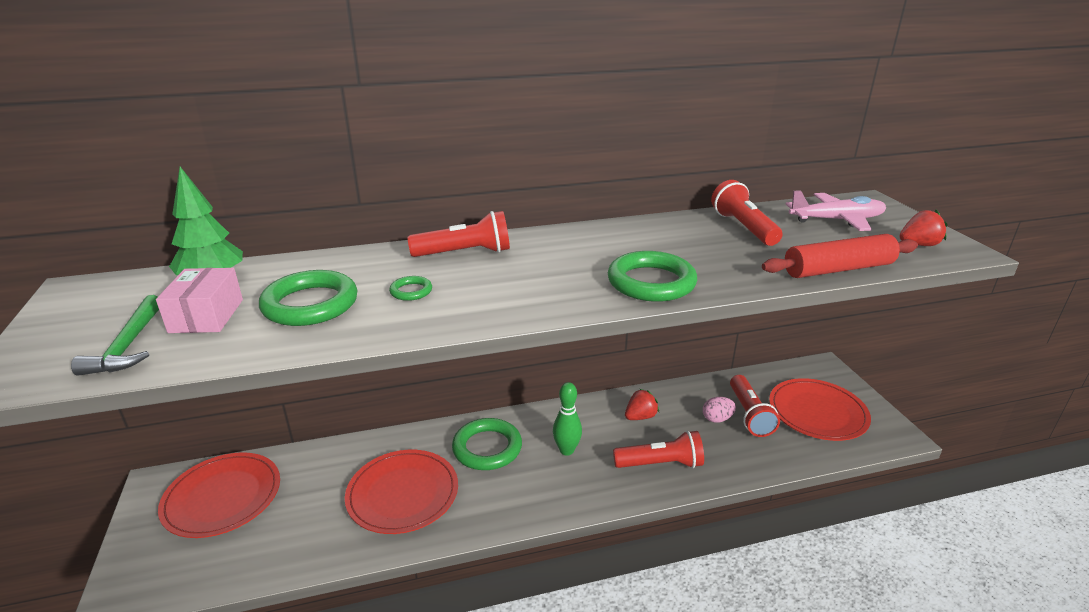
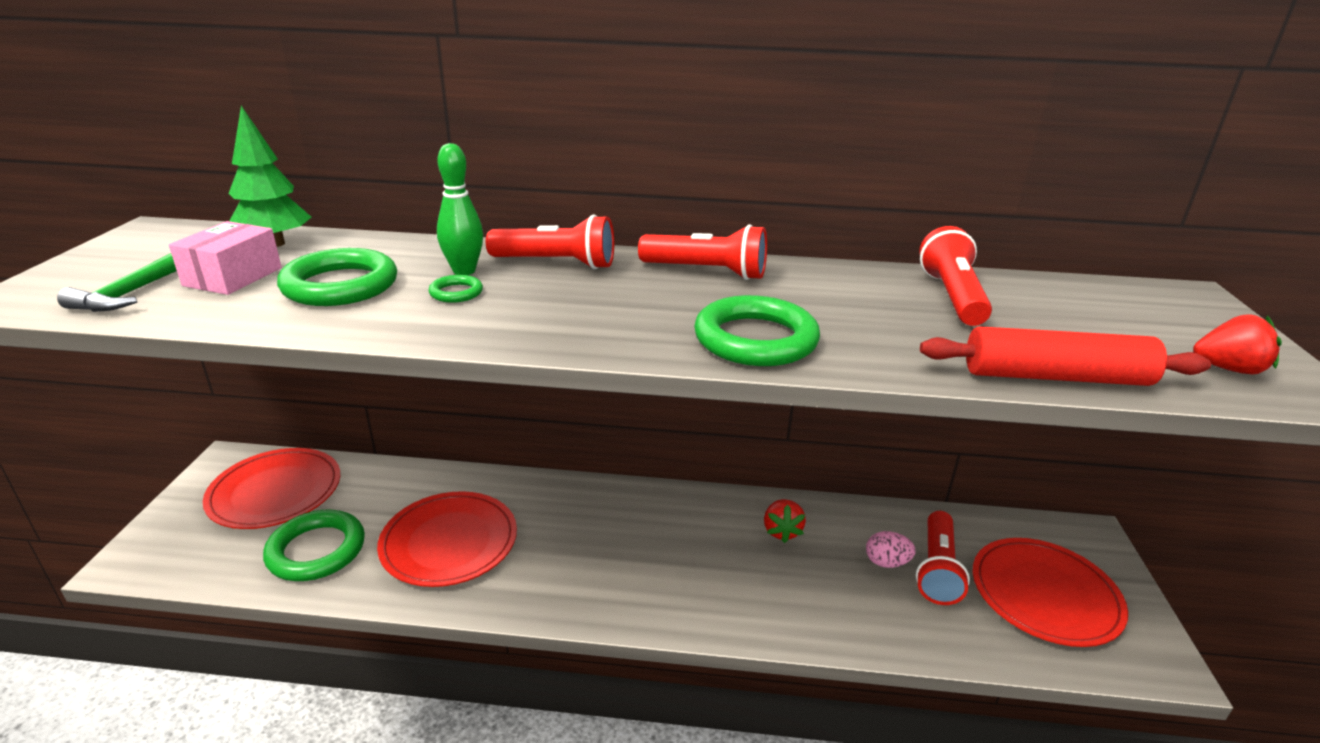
camera: 20 degrees right, 0 degrees up
(487, 448) = (572, 517): green ring -> green ring (316, 550)
(566, 450) = (663, 546): green bowling pin -> green bowling pin (464, 271)
(640, 417) = (781, 531): red strawberry -> red strawberry turned 105 degrees clockwise
(660, 464) = (775, 598): red flashlight -> red flashlight (707, 272)
(837, 220) = (1112, 311): pink plane -> none

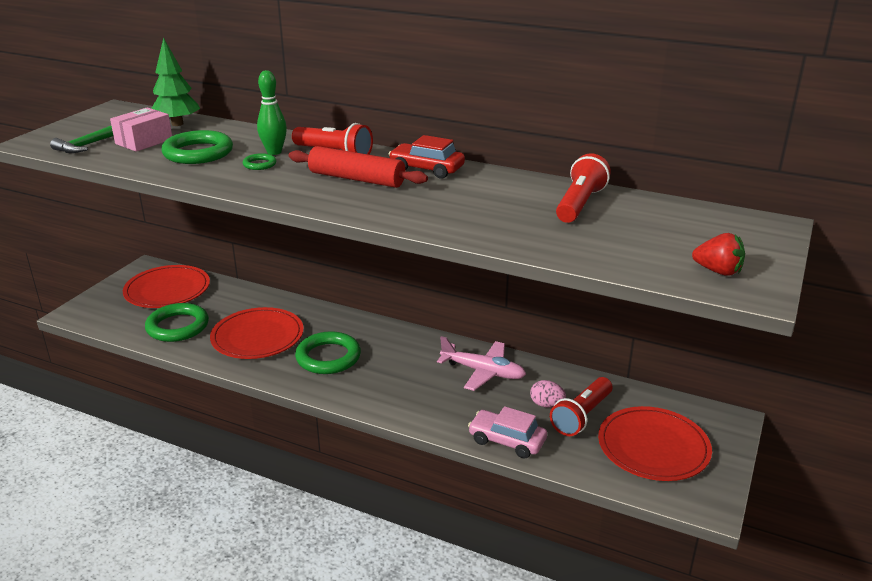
camera: 20 degrees right, 0 degrees up
(707, 272) = (426, 169): red flashlight -> red car
(755, 339) = (413, 212): green ring -> green ring (328, 357)
(781, 531) = (483, 372): red strawberry -> pink plane
(877, 632) = (507, 441): none -> pink car
(1056, 377) = (584, 258): red rolling pin -> red rolling pin (356, 179)

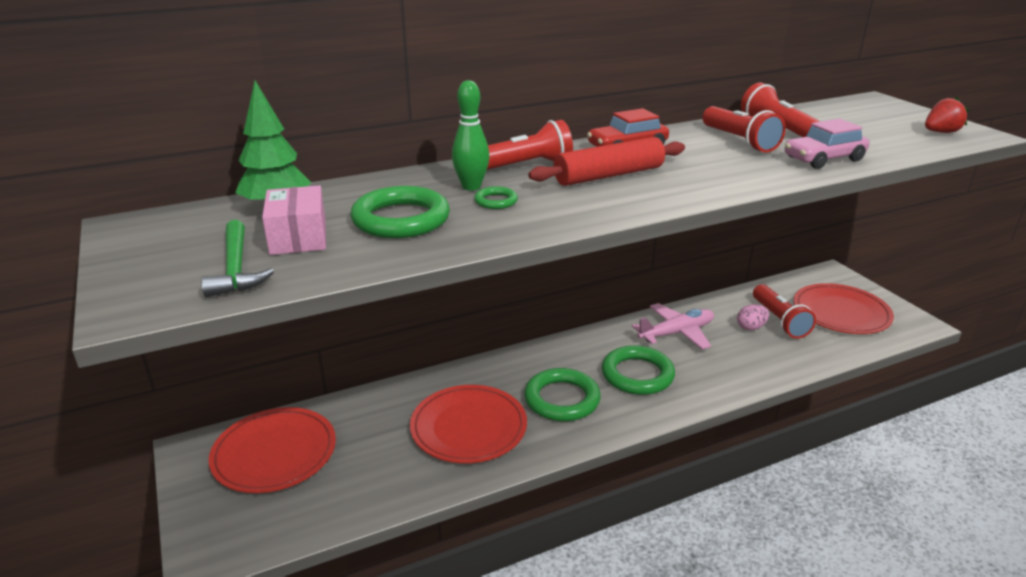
camera: 50 degrees left, 0 degrees up
(177, 326) = (370, 476): green ring -> green ring (637, 375)
(507, 441) = (784, 366): pink car -> pink car (823, 159)
(514, 199) = (739, 141): none -> red flashlight

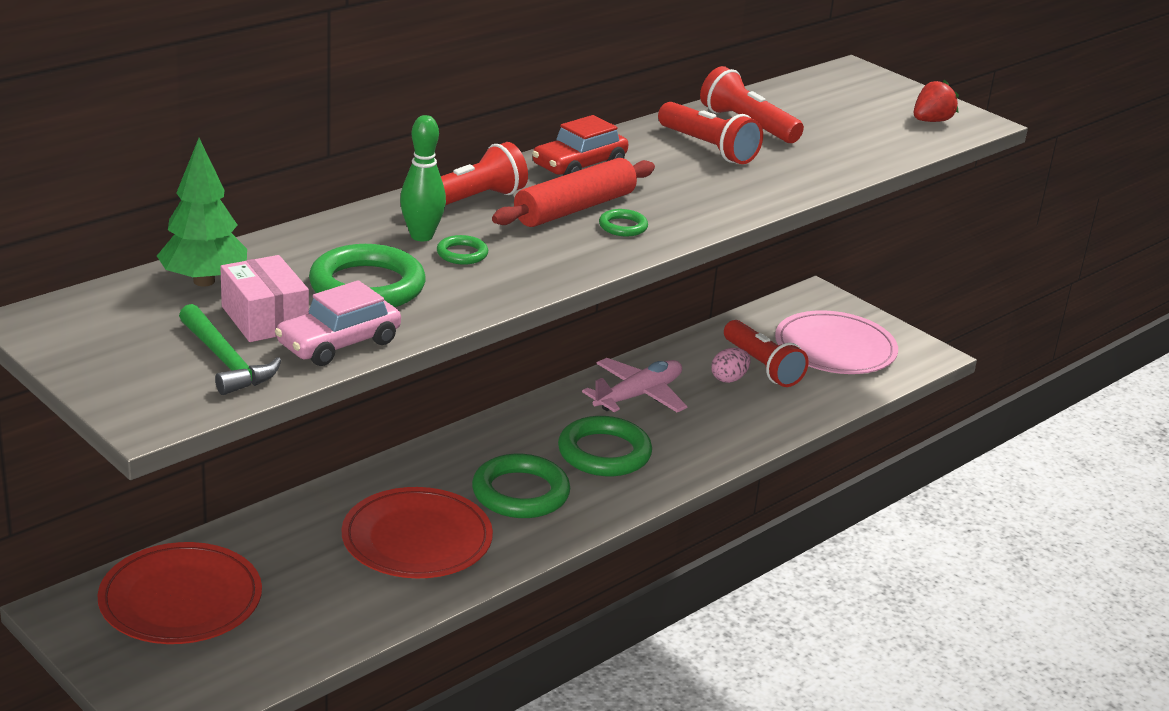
camera: 20 degrees left, 0 degrees up
(644, 190) = (623, 226): none -> green ring
(823, 159) = (808, 169): pink car -> pink car (339, 343)
(841, 312) = (835, 348): red plate -> pink plate

